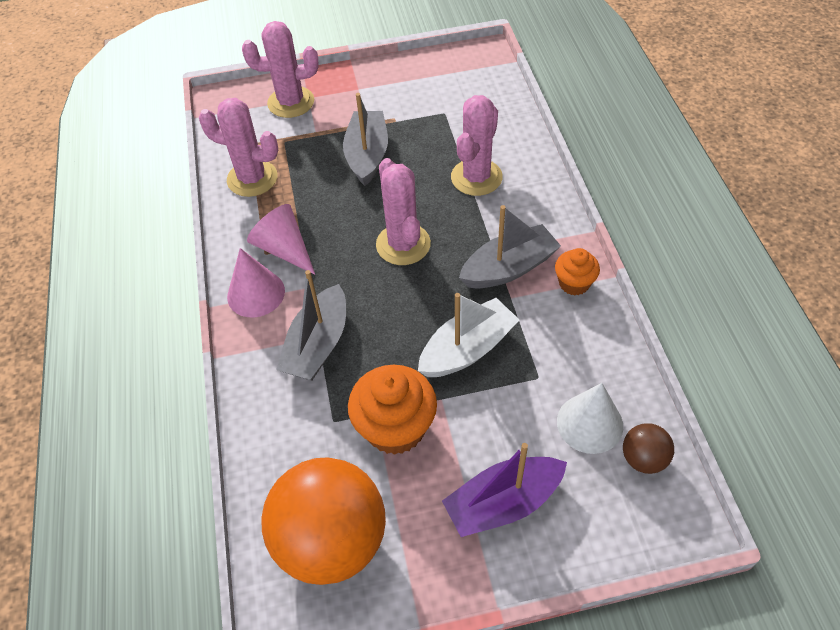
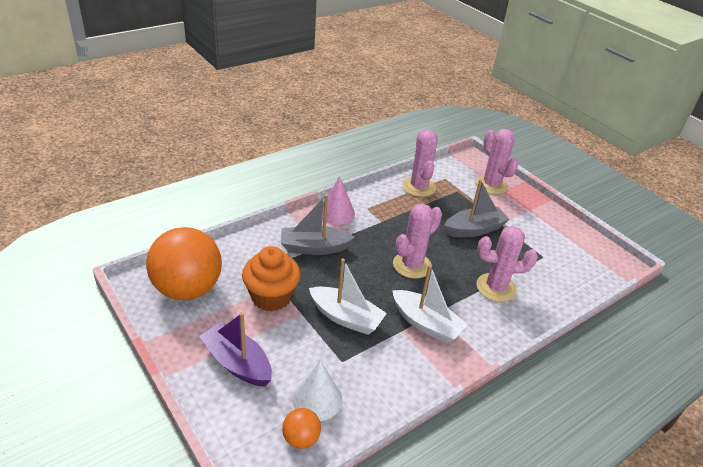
camera: 60 degrees right, 15 degrees down
(284, 249) = (375, 215): pink cone -> none
(509, 268) = (426, 324): grey boat -> white boat
(574, 283) = (435, 365): orange cupcake -> none
(643, 458) = (301, 438): brown ball -> orange ball

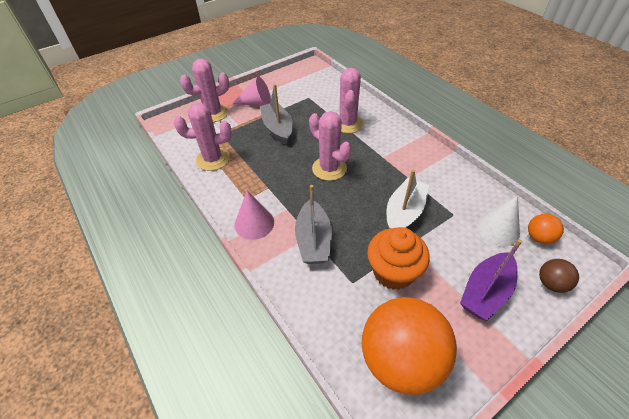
camera: 85 degrees left, 10 degrees up
(236, 426) = (551, 283): none -> brown ball
(426, 324) = (397, 163): white boat -> none
(518, 214) = (256, 103): none -> pink cone

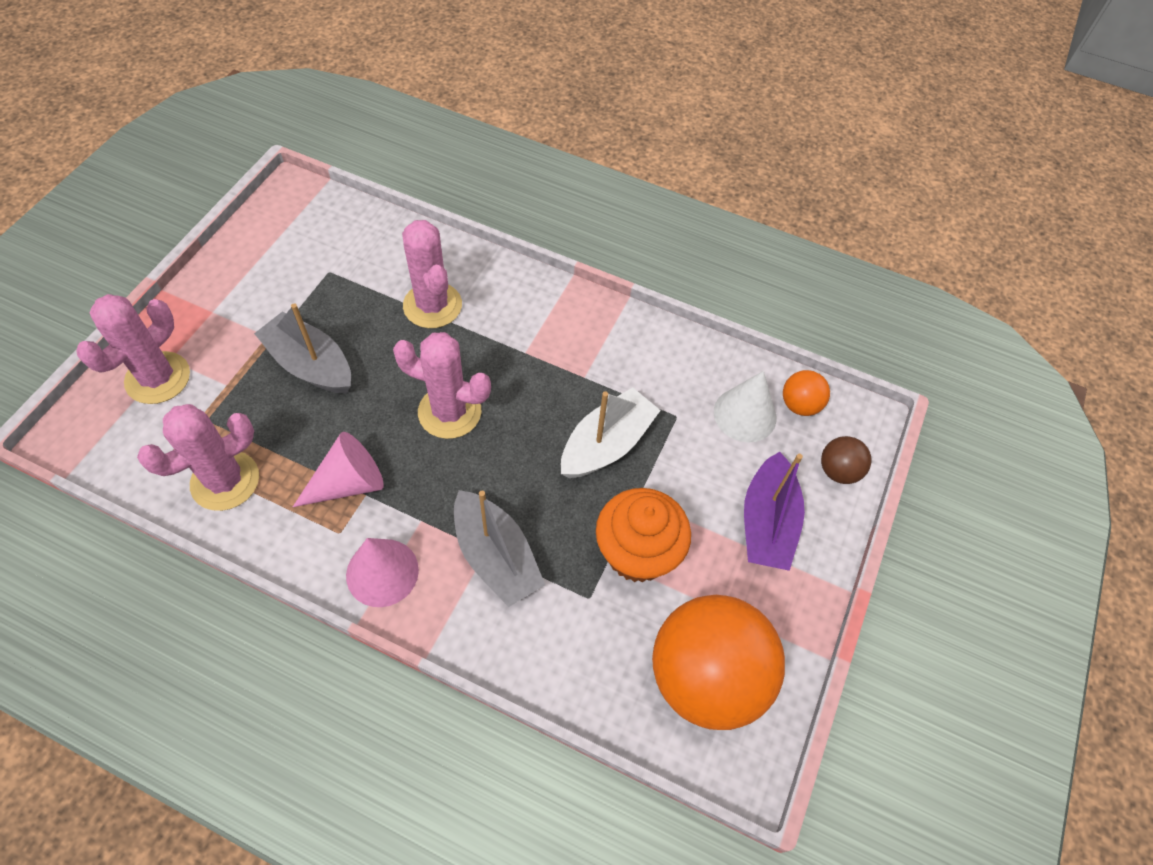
camera: 35 degrees left, 10 degrees up
(256, 103) = (233, 322): pink cone -> pink cone (348, 483)
(404, 212) = (607, 444): white boat -> white boat turned 45 degrees clockwise

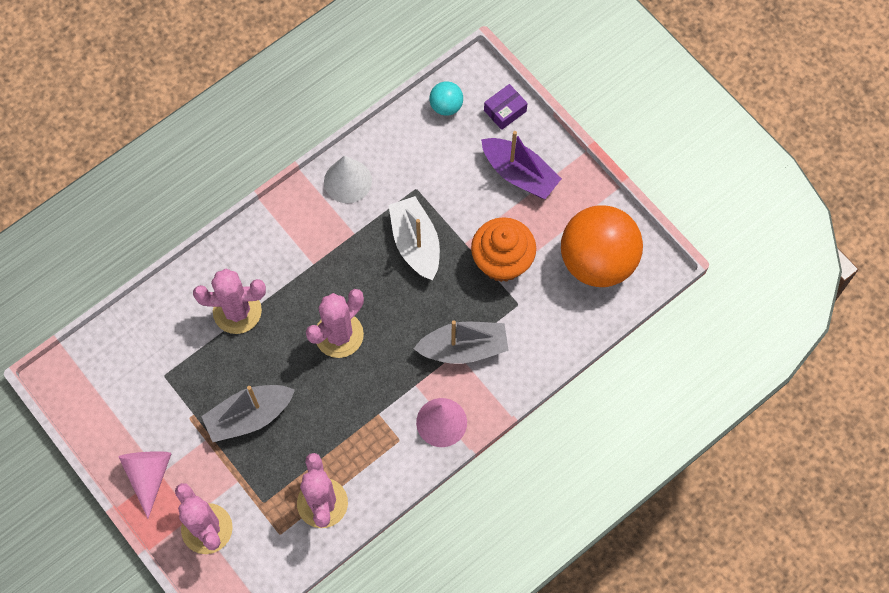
camera: 60 degrees left, 10 degrees up
(348, 483) = (364, 422): pink cone -> pink cone (149, 475)
(745, 414) = (436, 145): white cone -> white cone (348, 181)
(800, 405) = (446, 106): orange ball -> turquoise ball
(838, 471) = (505, 111): brown ball -> purple box

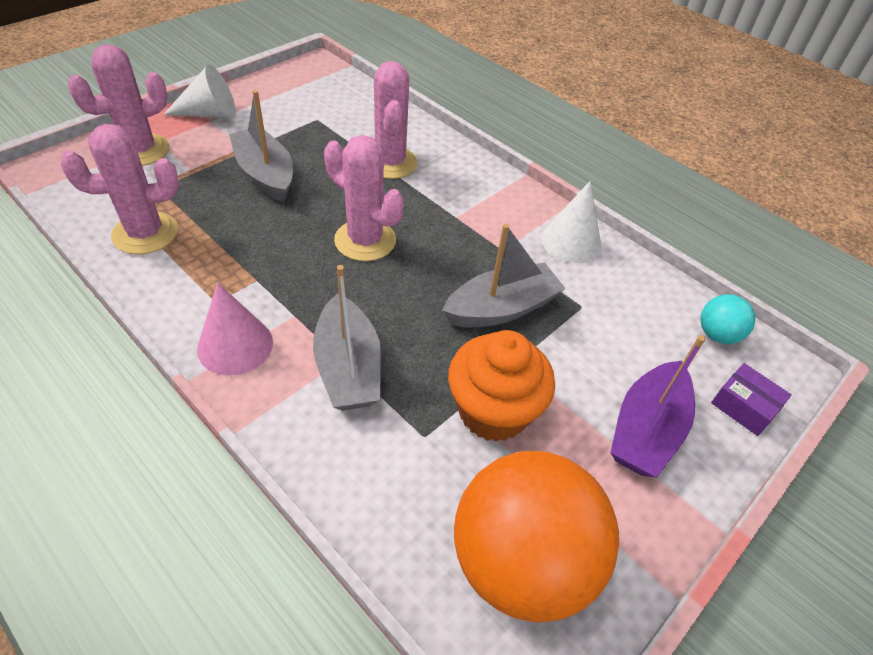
camera: 80 degrees right, 20 degrees down
(149, 475) = (209, 114): pink cone -> white cone
(415, 243) = (501, 308): white boat -> grey boat

